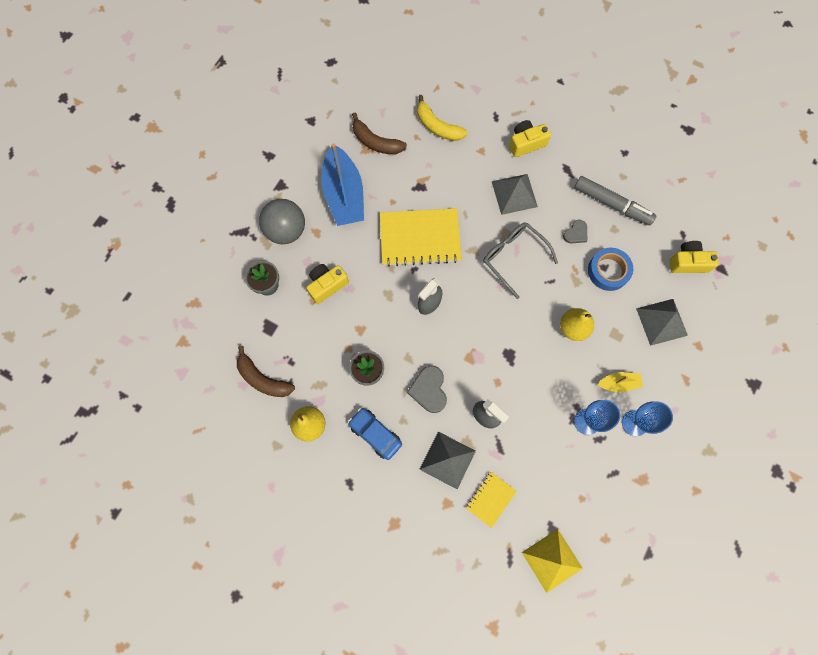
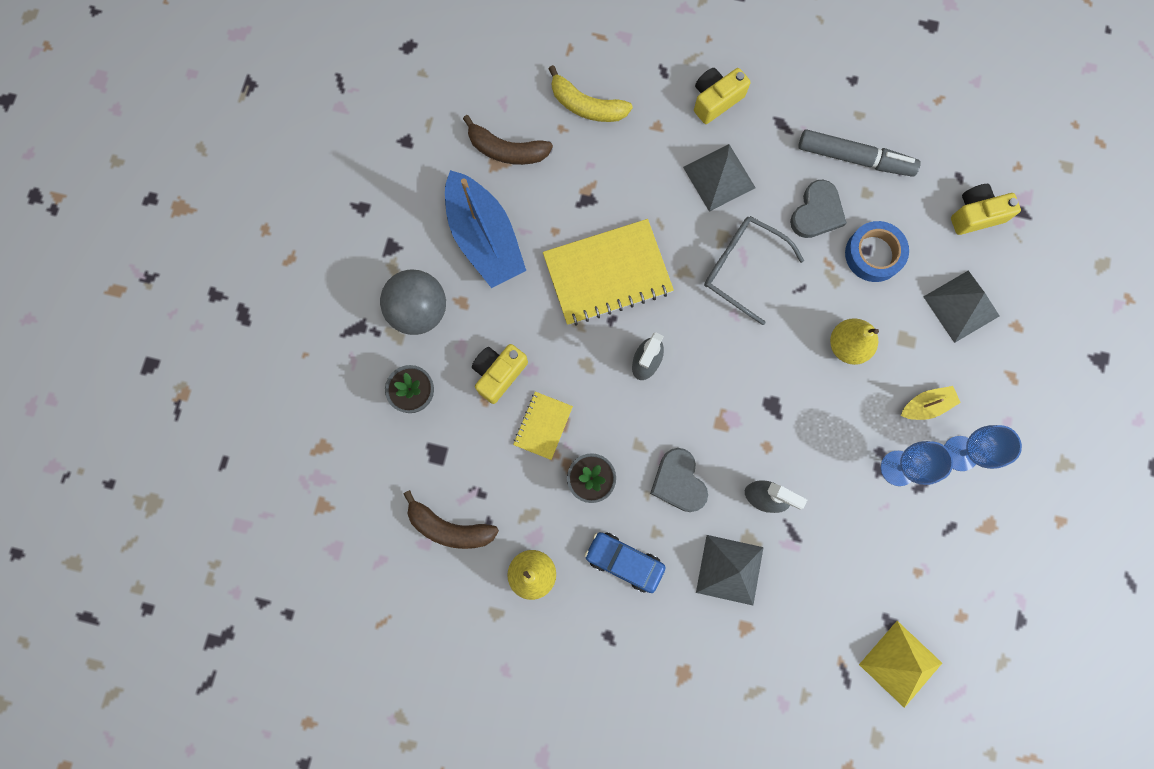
camera: 15 degrees left, 5 degrees up
(491, 499) = (800, 606): yellow notebook -> yellow notebook (543, 426)
(576, 233) = (817, 212): grey heart -> grey heart, size x1.58

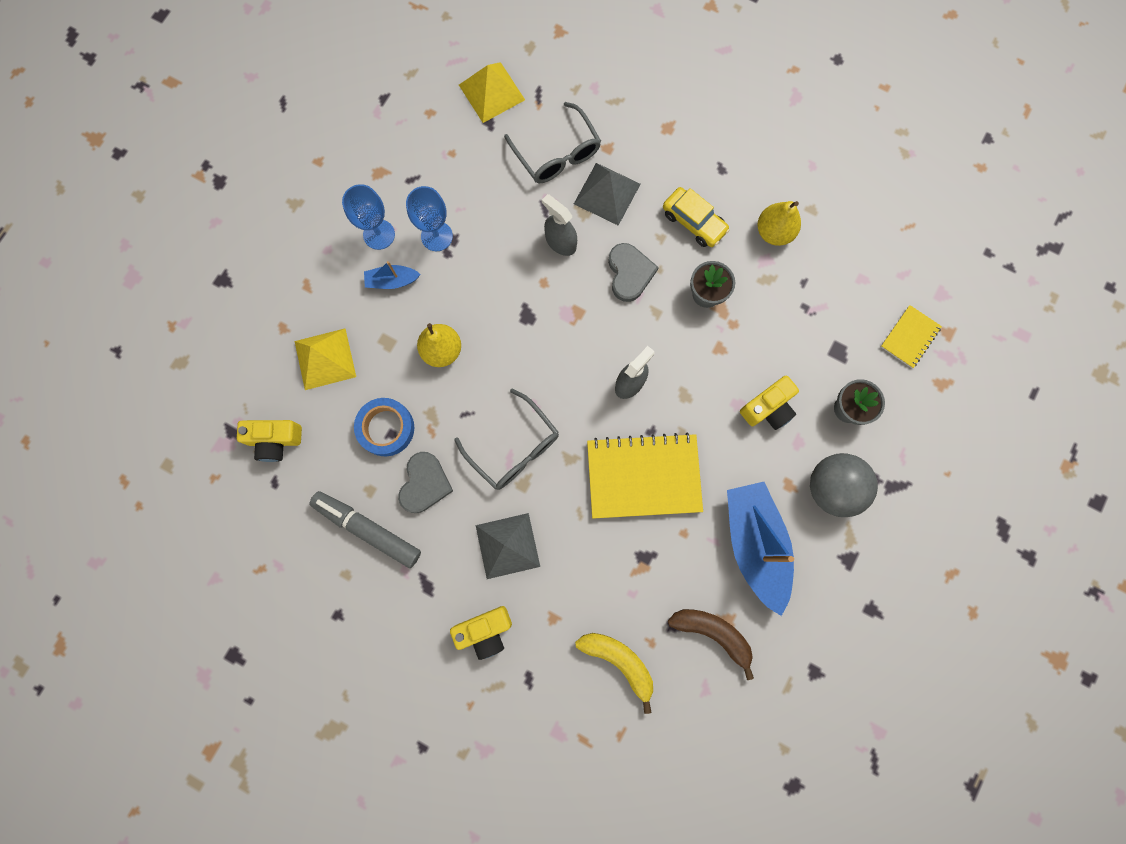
camera: 165 degrees left, 0 degrees up
(449, 528) = (838, 286): brown banana -> none
(543, 426) = (737, 351): yellow notebook -> yellow notebook (909, 337)
(624, 562) = (694, 222): blue car -> yellow car
(800, 604) = (557, 154): none -> grey glasses
(817, 212) = (424, 484): grey heart -> grey heart turned 150 degrees clockwise
(926, 405) = (392, 281): yellow boat -> blue boat
(961, 306) = (325, 358): grey pyramid -> yellow pyramid

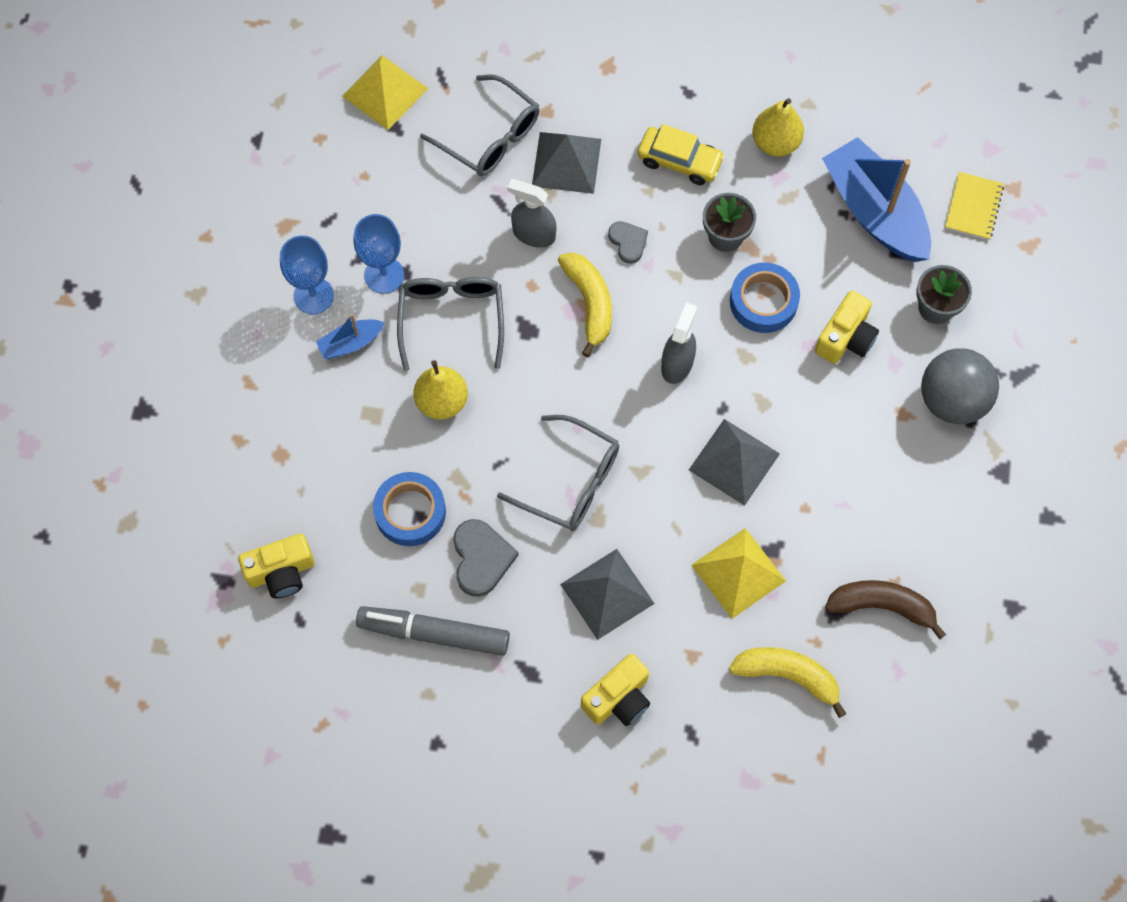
camera: 20 degrees left, 10 degrees down
(325, 358) = (305, 458): yellow pyramid -> yellow pyramid (738, 572)
(474, 288) = (451, 319): none -> grey glasses
(582, 312) = (589, 303): none -> yellow banana
(629, 273) = (628, 242): grey heart -> grey heart, size x0.63
(643, 476) = (734, 462): yellow notebook -> grey pyramid
(715, 356) = (763, 301): none -> blue tape
(754, 544) = (890, 492): blue boat -> blue boat (874, 211)

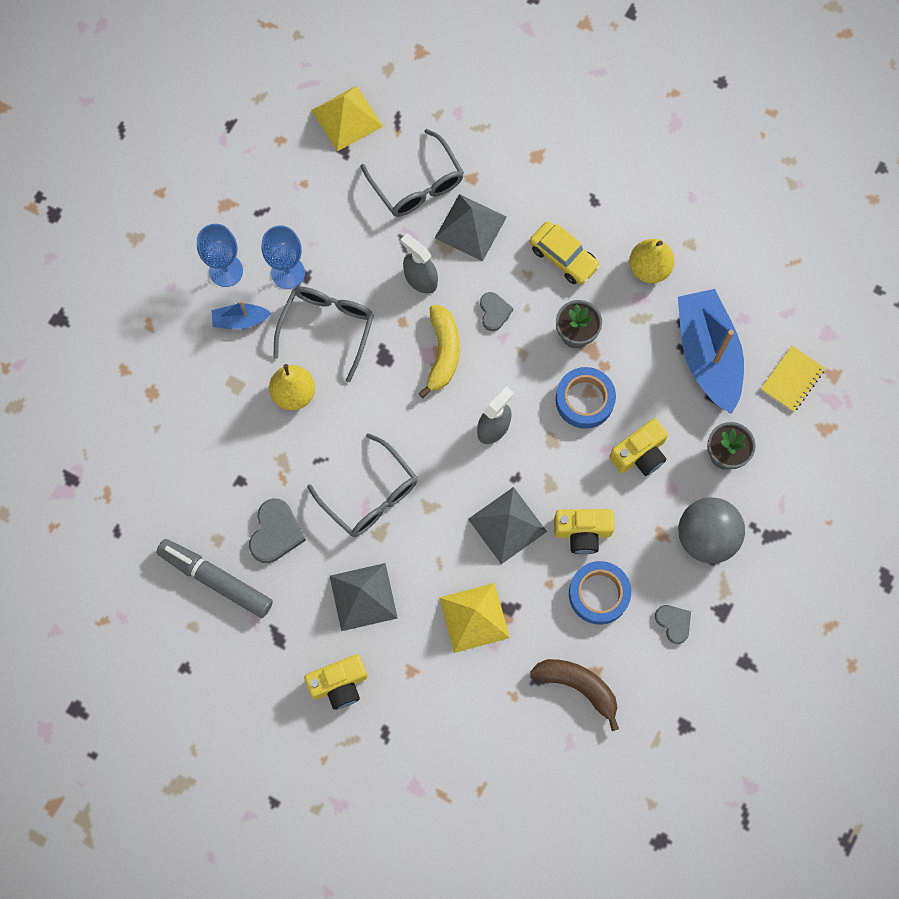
camera: 20 degrees right, 5 degrees up
(281, 572) = (117, 488): yellow camera -> yellow camera (582, 532)
(410, 512) = (234, 475): blue tape -> blue tape (599, 594)
(787, 675) = (480, 715): yellow banana -> none
(955, 502) = (673, 623): none -> grey heart

